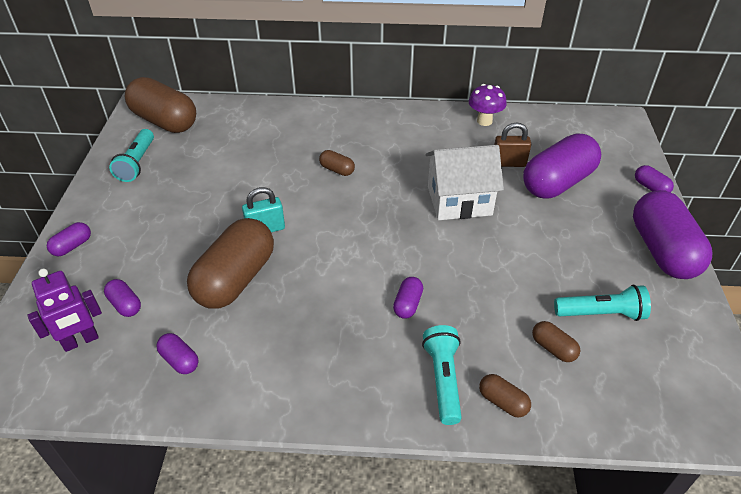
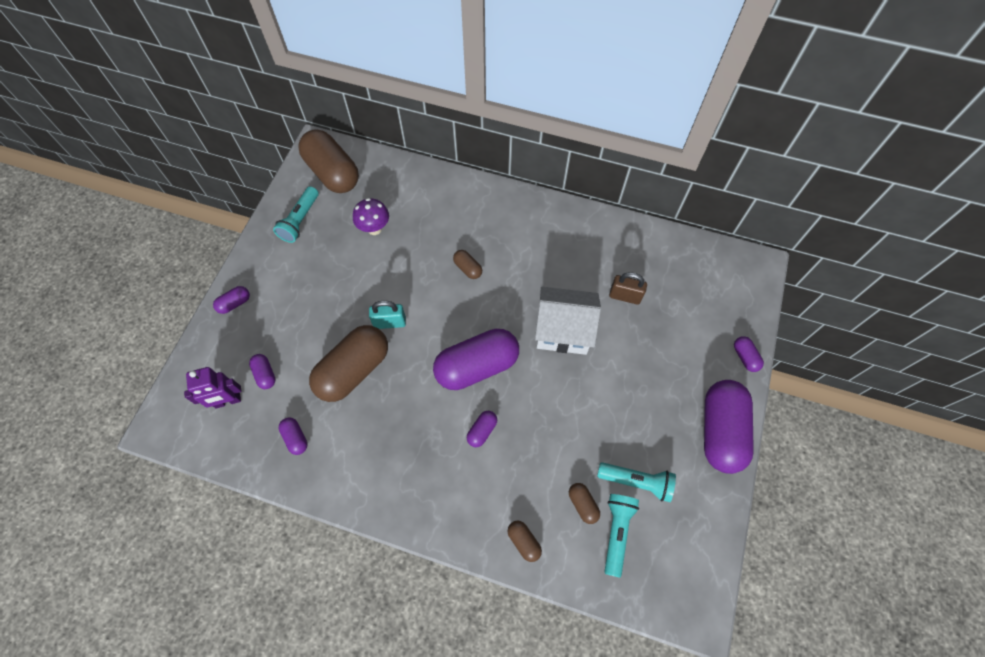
camera: 15 degrees right, 20 degrees up
(443, 380) = (485, 509): turquoise flashlight -> turquoise flashlight (616, 532)
(484, 121) = (622, 237): purple mushroom -> purple mushroom (374, 228)
(557, 183) = (660, 331): purple capsule -> purple capsule (477, 366)

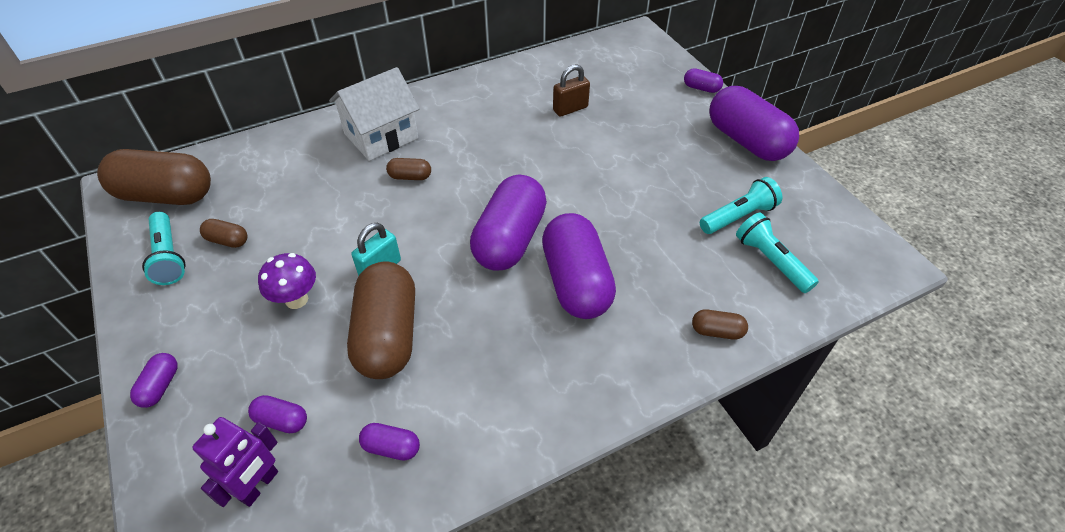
camera: 45 degrees left, 15 degrees down
(374, 228) = (272, 208): purple mushroom -> purple mushroom (296, 299)
(482, 431) = (576, 282): purple capsule -> purple capsule, size x2.31
(563, 330) = (551, 162): white house -> white house (381, 136)
(582, 504) = (723, 264): brown capsule -> brown capsule (227, 240)

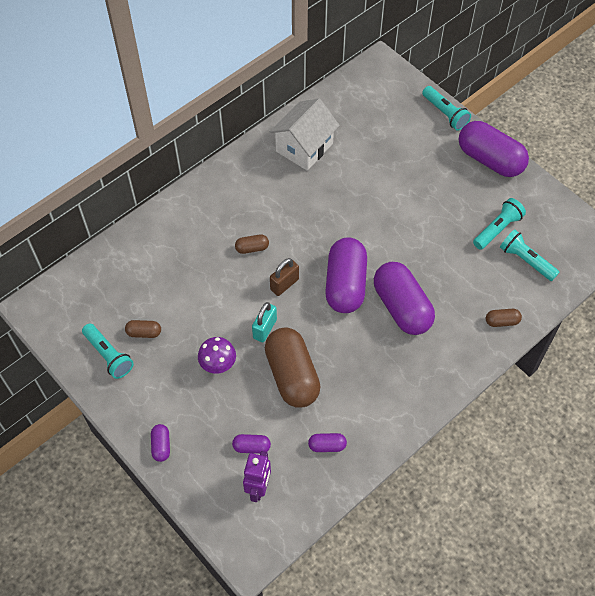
camera: 15 degrees left, 10 degrees up
(166, 195) = (74, 307): brown capsule -> none
(381, 136) = (212, 215): white house -> white house (304, 147)
(570, 109) = (349, 157): brown padlock -> brown padlock (284, 284)
(701, 88) = (445, 113): purple capsule -> turquoise flashlight

